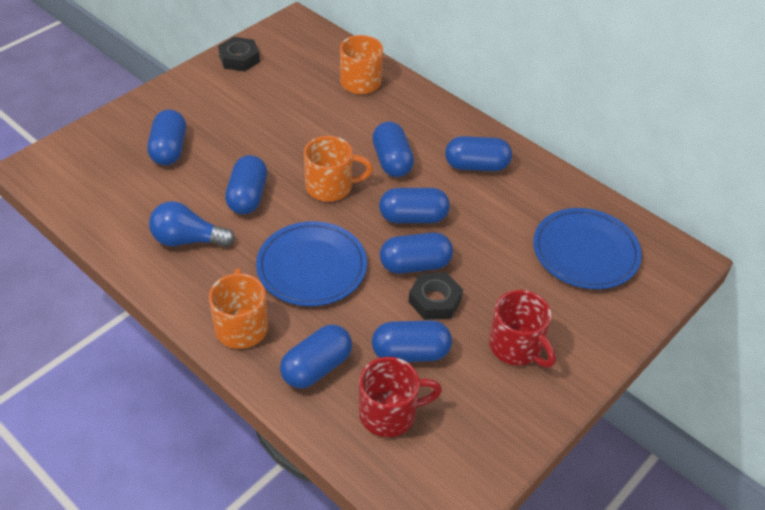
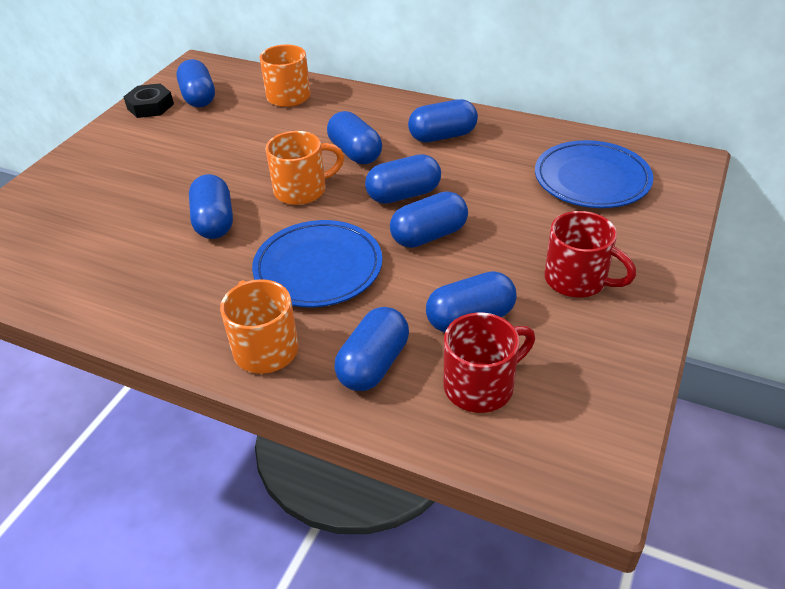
camera: 15 degrees left, 5 degrees down
(169, 149) = (104, 201): blue capsule -> blue capsule (199, 98)
(188, 240) = (162, 280): blue light bulb -> none
(435, 300) = (468, 262): black nut -> none

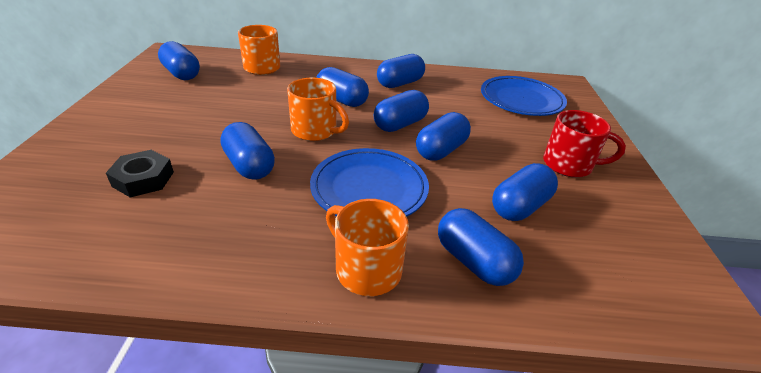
camera: 25 degrees left, 5 degrees down
(150, 106) = (137, 83): black nut -> black nut (143, 179)
(302, 190) = (315, 131): orange mug -> orange mug turned 75 degrees clockwise
(373, 364) = (474, 261): blue capsule -> blue capsule turned 45 degrees counterclockwise
(481, 386) = (571, 259): red mug -> none

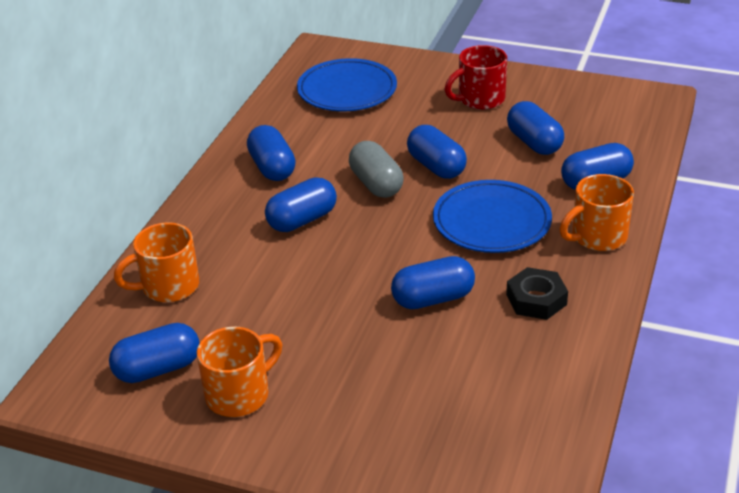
camera: 70 degrees left, 0 degrees up
(143, 179) = (441, 377): black nut -> black nut (536, 299)
(315, 131) = (372, 247): orange mug -> orange mug (239, 394)
(400, 124) = (376, 184): blue capsule -> grey capsule
(569, 165) = (479, 99): red mug -> red mug turned 150 degrees counterclockwise

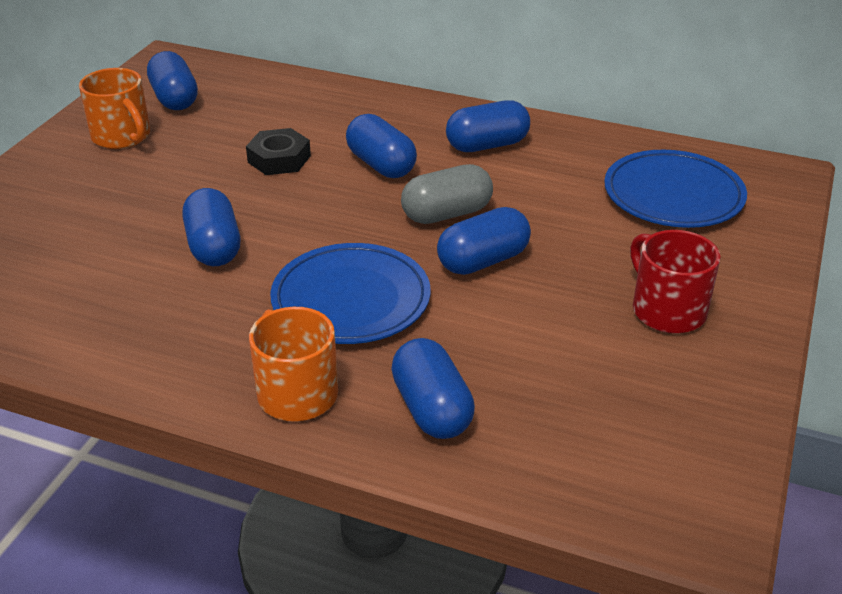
camera: 90 degrees right, 0 degrees up
(168, 286) = (288, 97): orange mug -> none
(534, 143) = (543, 355): blue capsule -> none
(536, 299) = (183, 323): black nut -> black nut (279, 159)

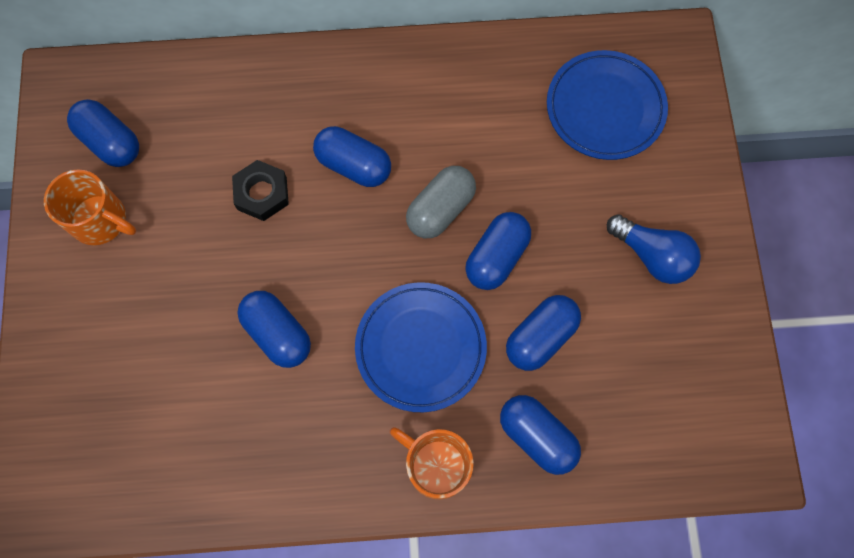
camera: 25 degrees left, 35 degrees up
(487, 145) = (428, 99): blue capsule -> blue capsule (540, 337)
(667, 310) = (652, 256): red mug -> blue light bulb

